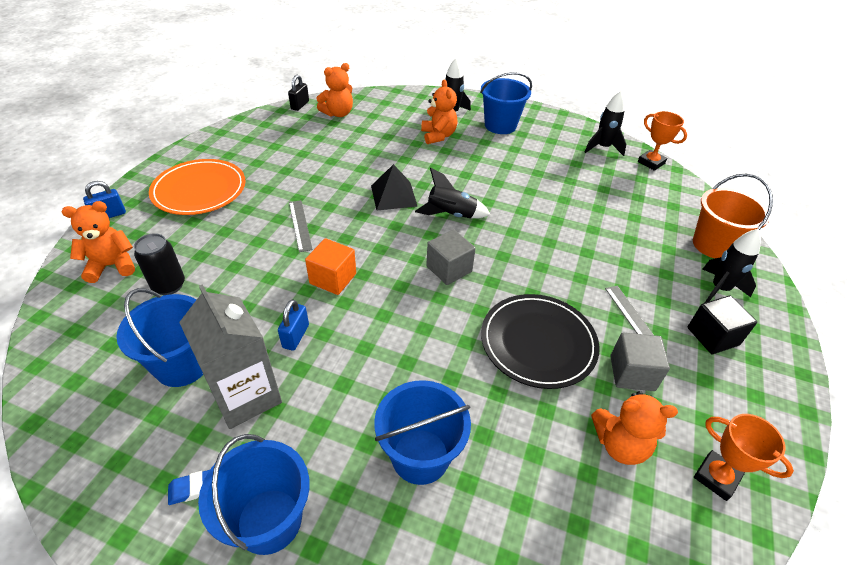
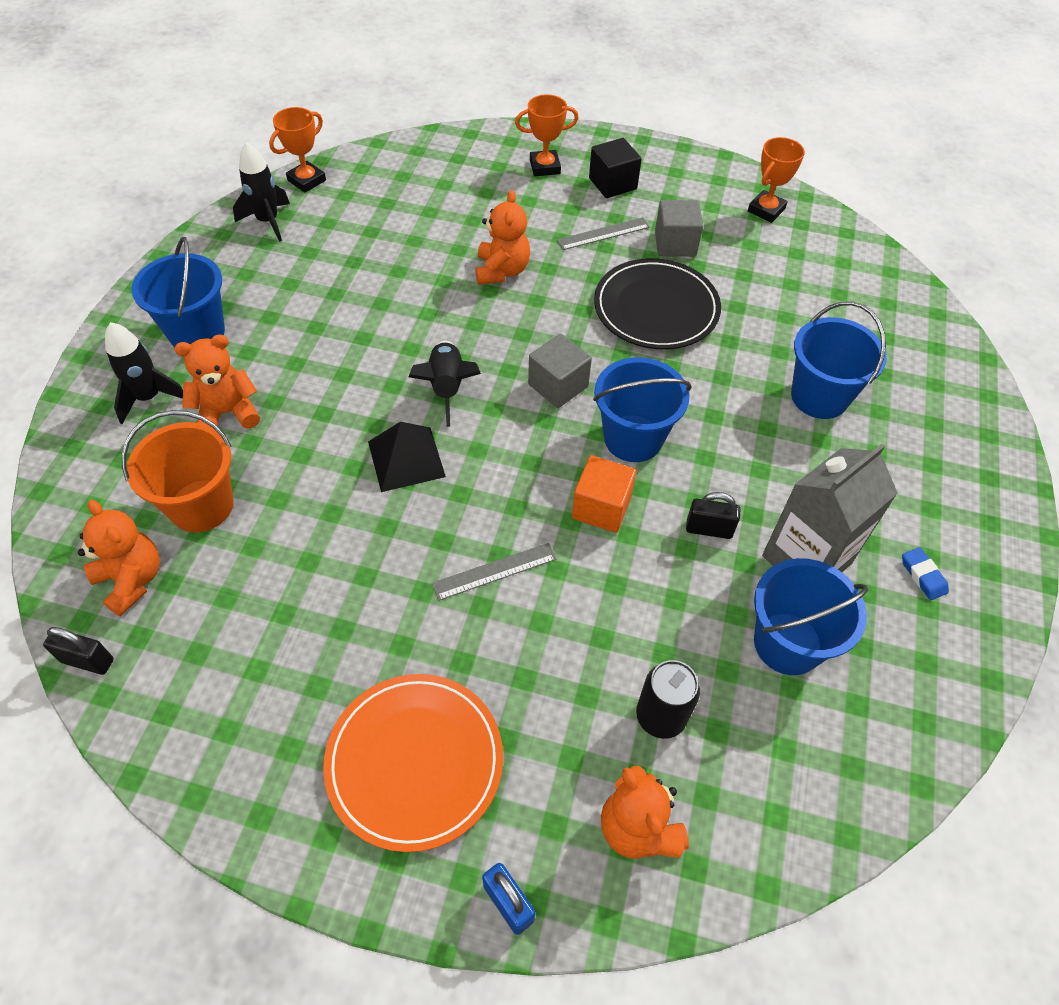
camera: 95 degrees left, 10 degrees up
(269, 520) = (925, 503): blue bucket -> blue bucket (633, 438)
(296, 336) = (709, 529): blue padlock -> black padlock
(620, 444) = (756, 261): orange teddy bear -> orange teddy bear (502, 271)
(713, 245) = (474, 158): orange bucket -> orange bucket (201, 506)
(719, 289) = (545, 167): black rocket -> orange trophy

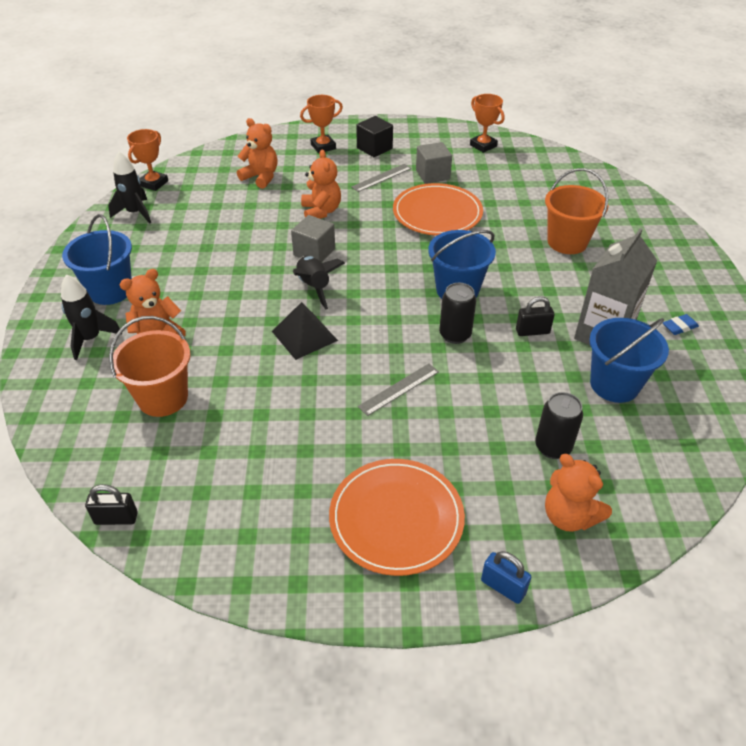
camera: 15 degrees left, 10 degrees down
(132, 580) = (129, 457): orange teddy bear -> orange teddy bear (261, 177)
(558, 385) = (392, 270): grey cube -> grey cube (314, 252)
(601, 507) = (455, 335): orange cube -> black can
(656, 308) = (437, 213): black plate -> orange plate
(766, 210) = (483, 146): orange trophy -> orange trophy turned 60 degrees counterclockwise
(819, 397) = (567, 242): blue bucket -> orange bucket
(923, 575) = (679, 327): blue eraser -> blue eraser turned 75 degrees counterclockwise

